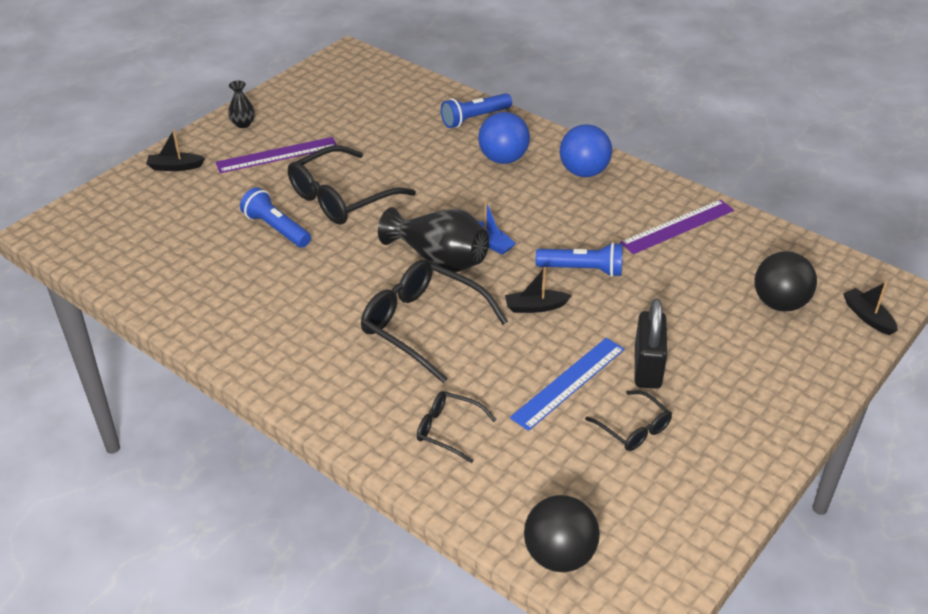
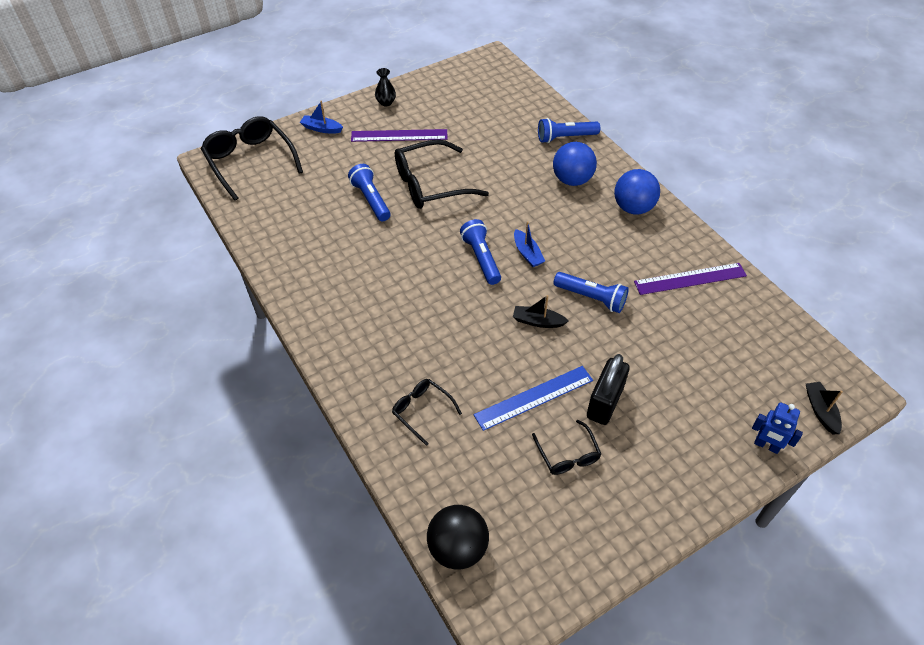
camera: 20 degrees right, 10 degrees up
(175, 167) = (321, 129): black boat -> blue boat
(423, 326) = (443, 314): black glasses -> black glasses (250, 162)
(439, 259) = (481, 258): black vase -> blue flashlight
(779, 303) = (746, 375): black ball -> none
(831, 363) = (766, 446): none -> blue robot

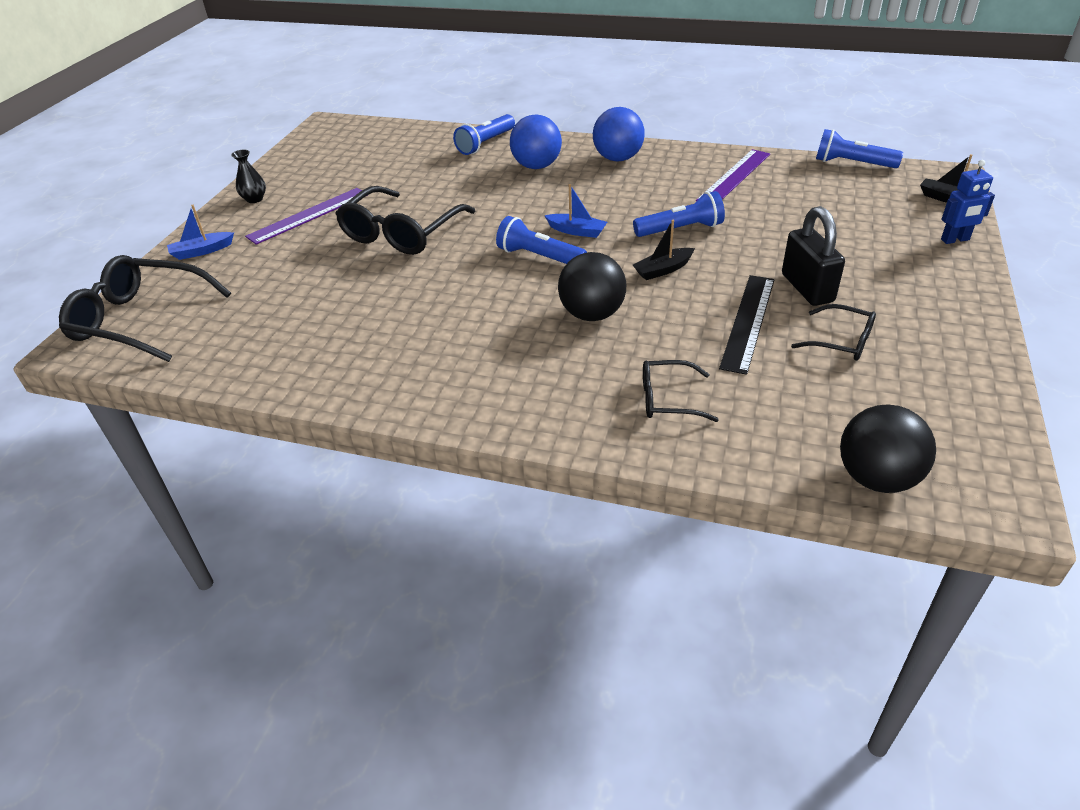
camera: 40 degrees left, 10 degrees down
(371, 200) = (351, 275): blue flashlight -> blue flashlight (852, 163)
(456, 323) = (592, 314): none -> black ball
(534, 397) = (748, 322): blue ruler -> black ruler

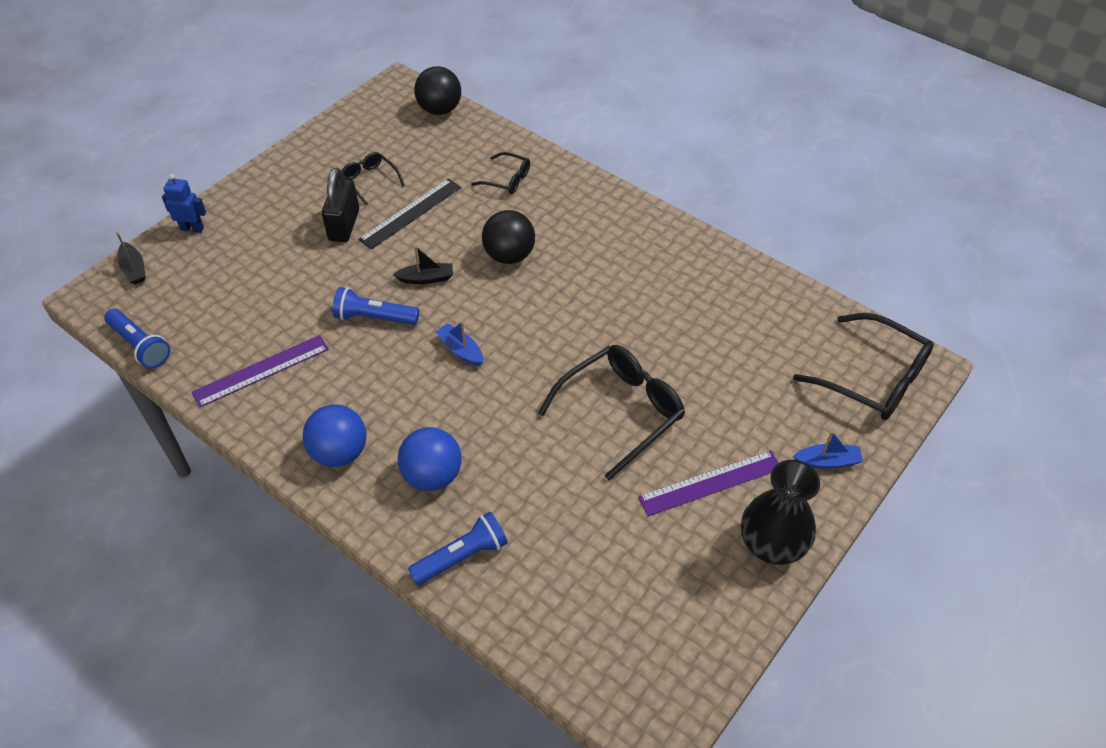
camera: 160 degrees left, 10 degrees up
(254, 199) = (771, 545): black vase -> black vase, size x2.04
(539, 257) = (512, 329): blue flashlight -> none

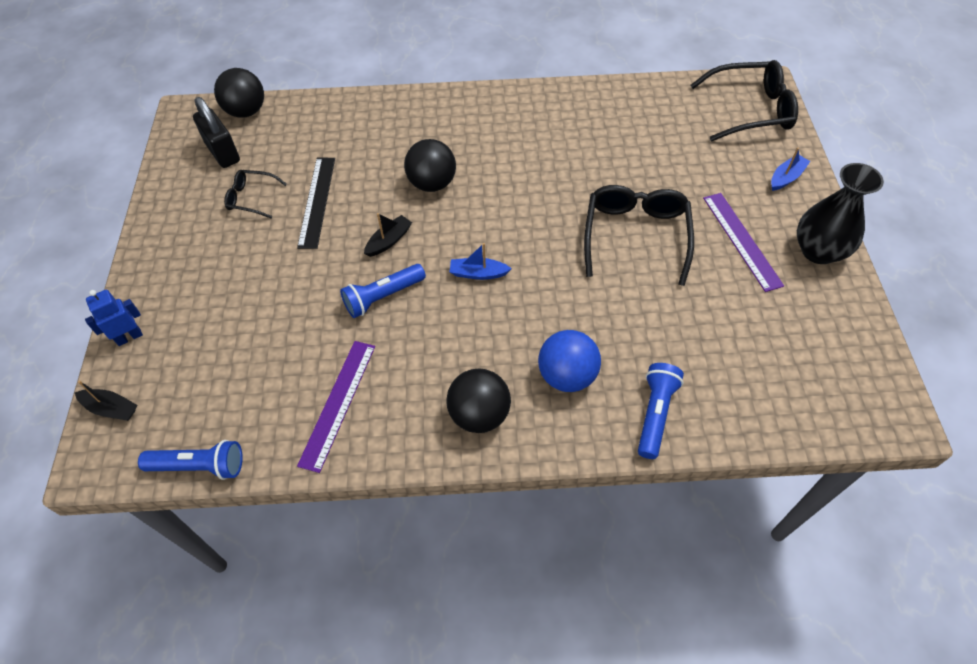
camera: 40 degrees left, 5 degrees up
(339, 452) = (479, 414): blue ball -> black ball
(344, 225) = (271, 245): black padlock -> black padlock (222, 152)
(507, 179) = (364, 131): black glasses -> none
(710, 483) = (741, 240): purple ruler -> purple ruler turned 45 degrees counterclockwise

